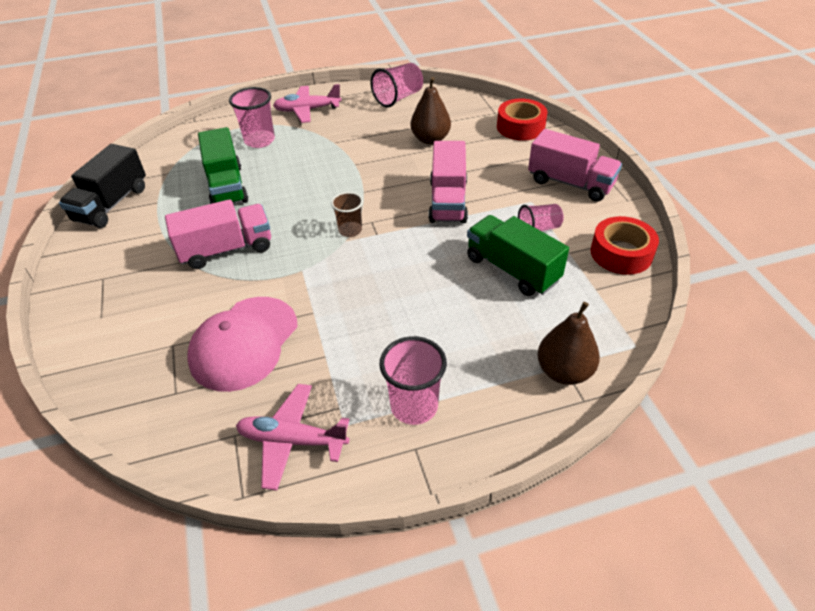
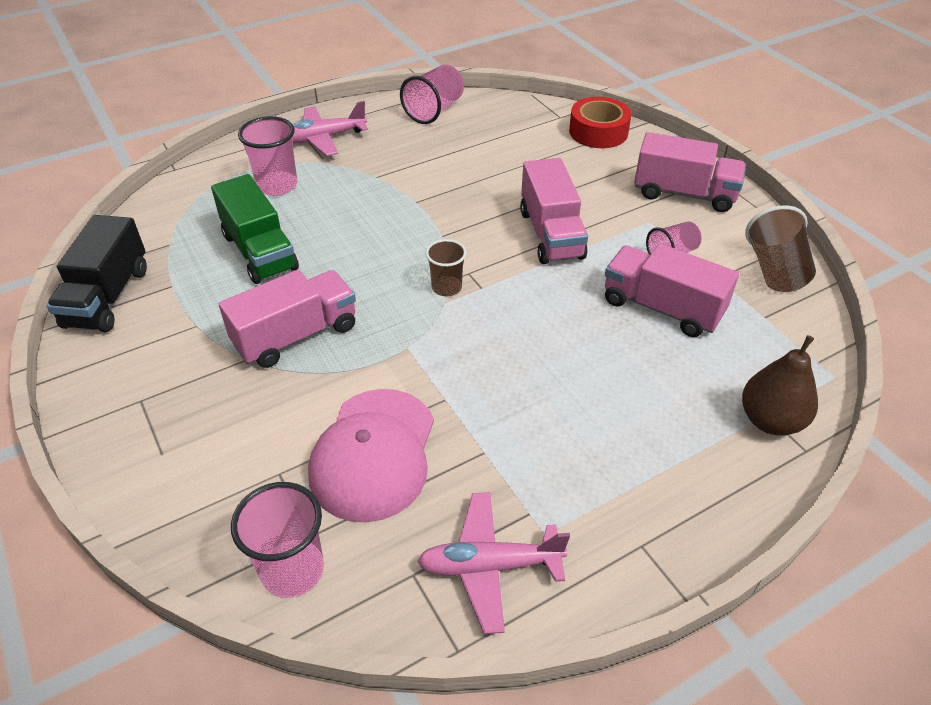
camera: 15 degrees left, 0 degrees up
(414, 406) = (618, 494): pink cup -> pink cup (292, 570)
(430, 139) = (497, 159): brown pear -> none
(512, 269) = (662, 308): green truck -> pink truck
(621, 253) = (775, 270): red tape -> brown cup

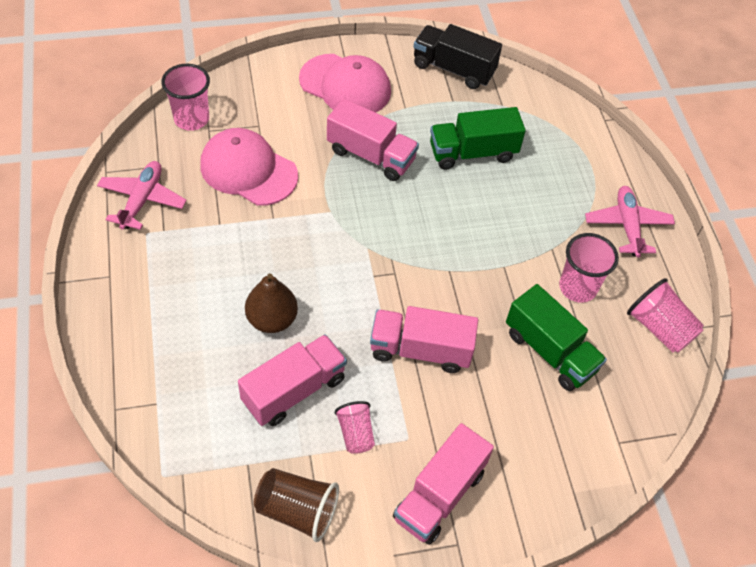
camera: 105 degrees right, 10 degrees up
(164, 397) = (345, 85): none -> pink cap
(277, 185) = (559, 179): pink cup -> pink cup (577, 287)
(296, 335) = (371, 155): pink truck -> pink truck turned 45 degrees counterclockwise
(446, 287) = (383, 253): brown cup -> none
(497, 160) = (550, 351): none -> green truck
(598, 132) = (578, 467): red tape -> none
(770, 420) = (150, 402): brown pear -> brown pear (272, 319)

